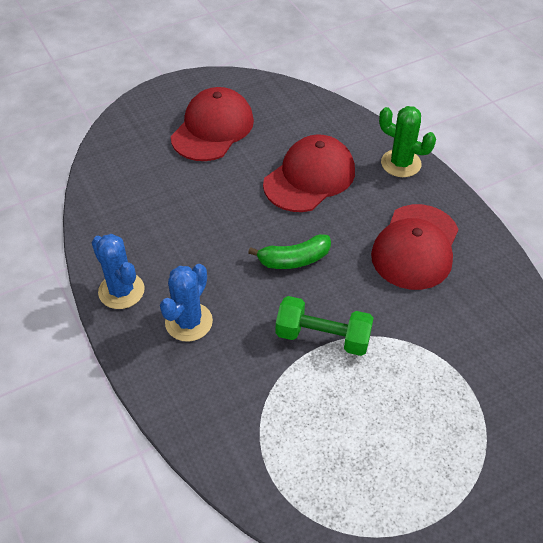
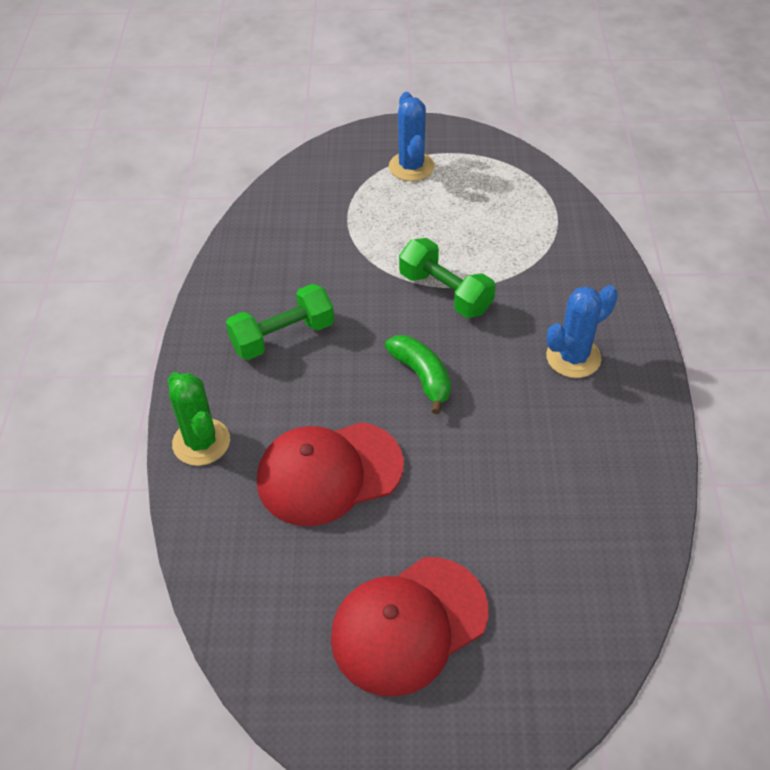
camera: 150 degrees left, 0 degrees up
(121, 291) = (637, 420): blue cactus -> blue cactus (411, 167)
(294, 259) = (422, 376): green banana -> green banana turned 45 degrees clockwise
(415, 247) = (283, 336): red cap -> green dumbbell

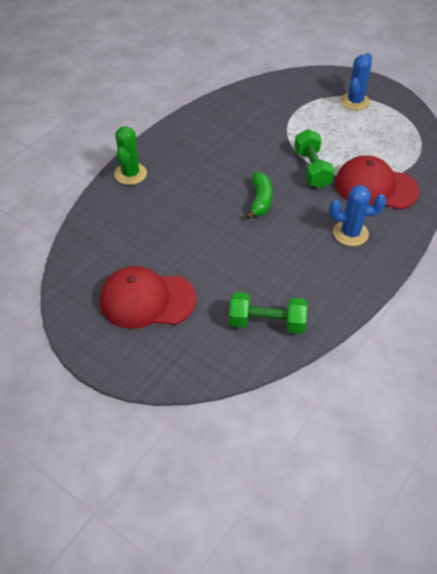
camera: 35 degrees right, 0 degrees up
(283, 336) = (210, 148): green dumbbell -> green dumbbell (267, 322)
(329, 473) = (174, 217): red cap -> red cap (375, 187)

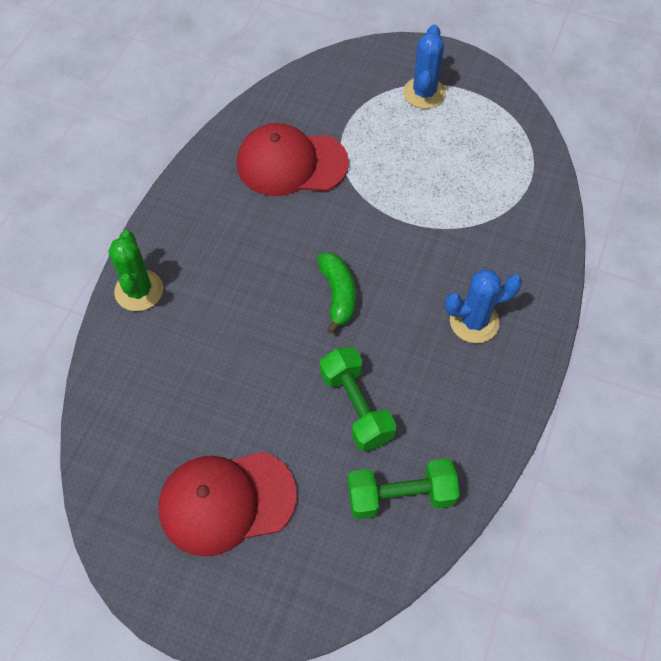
camera: 15 degrees left, 10 degrees up
(312, 169) = (394, 224): green dumbbell -> green dumbbell (356, 407)
(375, 187) = (488, 236): red cap -> red cap (291, 163)

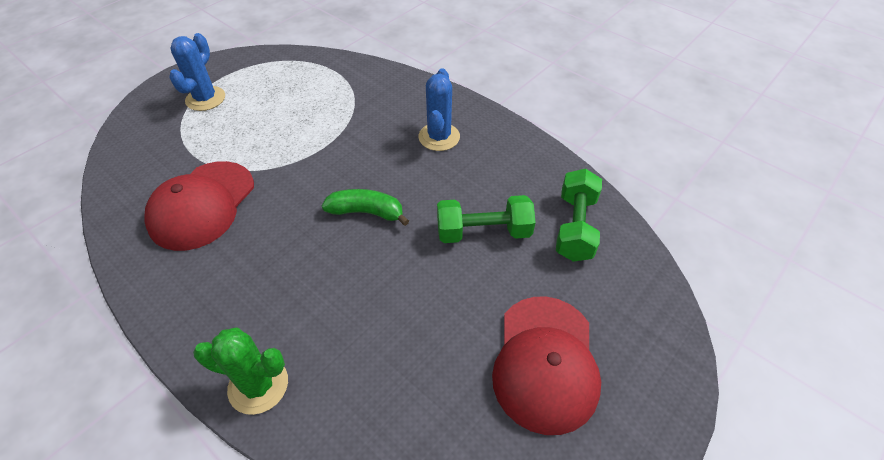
camera: 70 degrees left, 10 degrees down
(424, 93) = (205, 99): blue cactus -> blue cactus turned 75 degrees clockwise

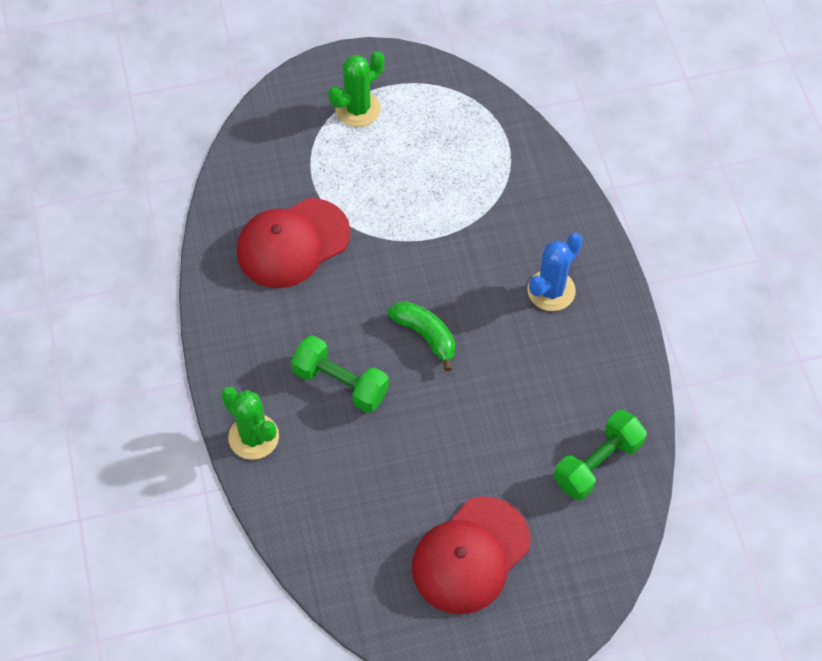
camera: 35 degrees right, 10 degrees up
(205, 99) = (358, 109): blue cactus -> green cactus
(483, 232) = (512, 417): green dumbbell -> green dumbbell (340, 383)

